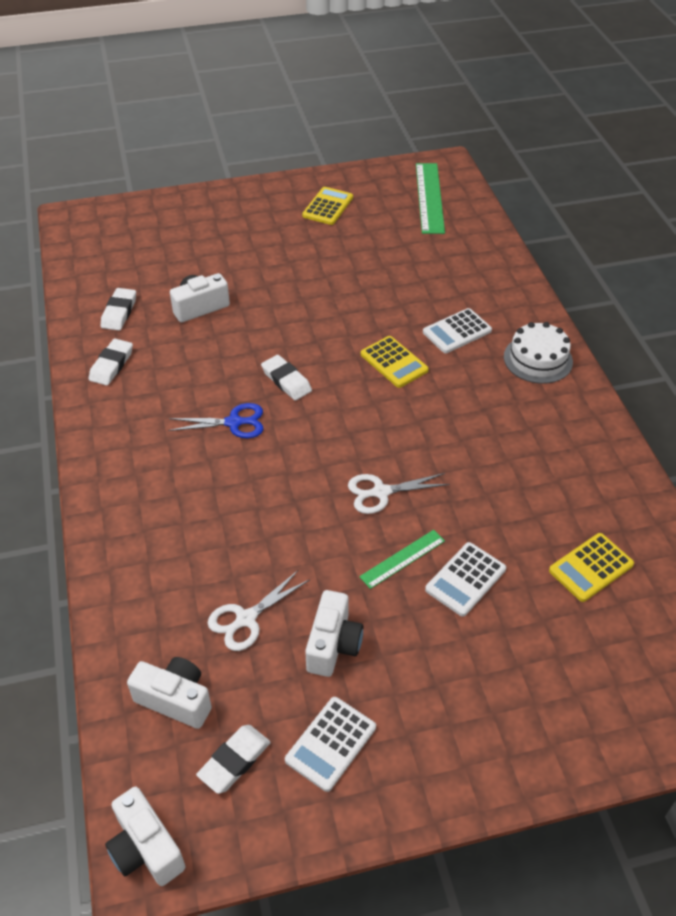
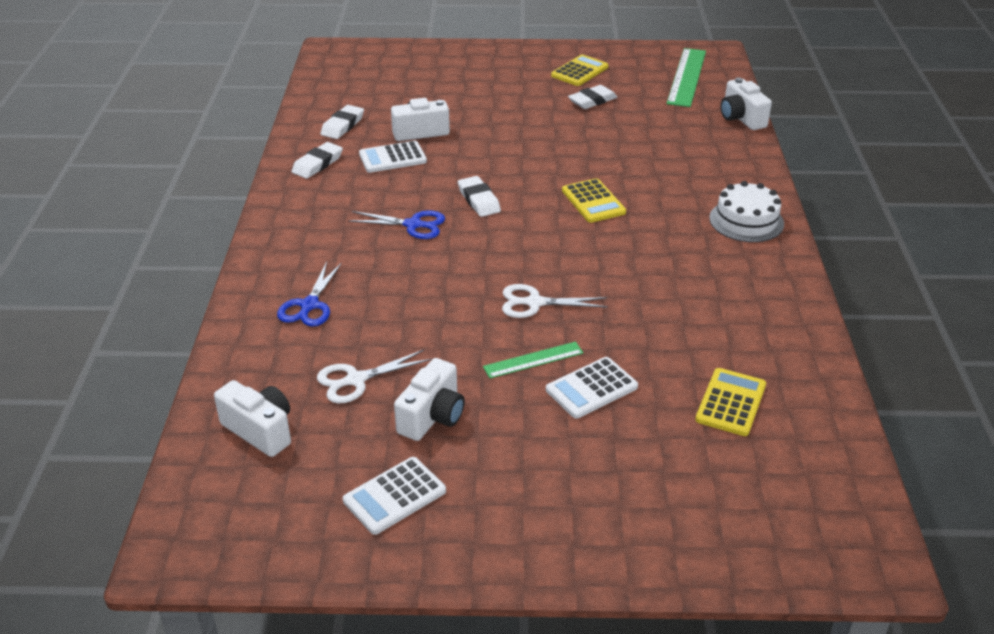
camera: 15 degrees right, 10 degrees down
(146, 848) = (179, 542): white camera -> white camera (741, 118)
(168, 540) = (309, 305): none -> blue scissors
(234, 761) = (294, 490): white eraser -> white eraser (592, 101)
(457, 331) = (669, 186): white calculator -> white calculator (392, 158)
(591, 567) = (731, 402): yellow calculator -> yellow calculator turned 135 degrees clockwise

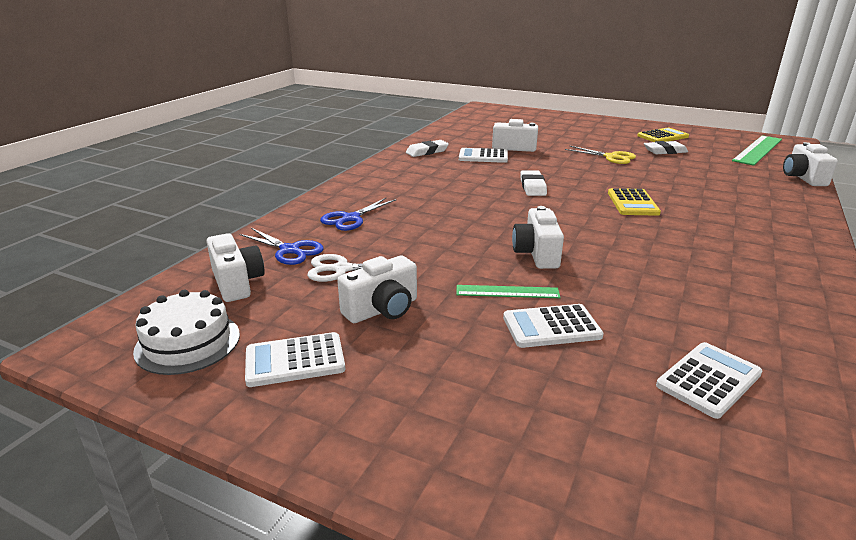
camera: 25 degrees right, 10 degrees down
(342, 126) = (461, 138): white eraser -> none
(413, 225) = (469, 191): blue scissors -> blue scissors (289, 250)
(535, 303) = (536, 254): white scissors -> white camera
(539, 125) = (611, 157): none -> yellow scissors
(731, 402) = (709, 380): yellow calculator -> white calculator
(746, 221) = (784, 240): white cake -> white cake (188, 342)

